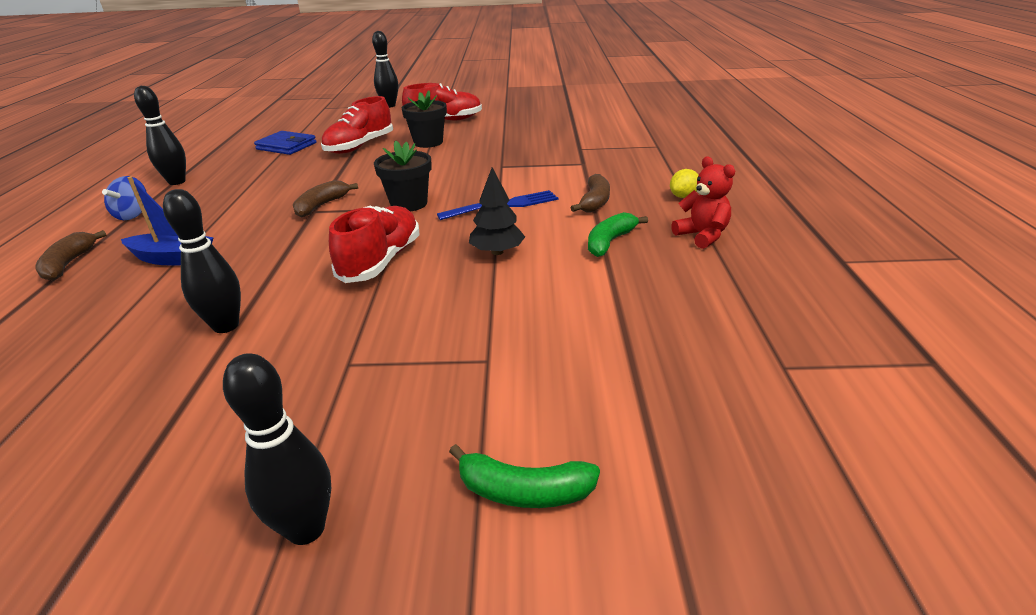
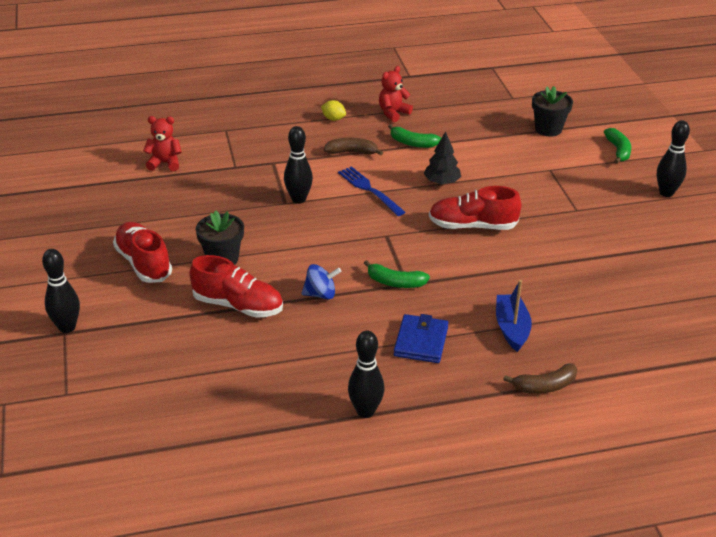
camera: 105 degrees left, 5 degrees up
(133, 215) = (450, 400): blue spinning top -> blue spinning top (320, 294)
(226, 326) = (571, 264): black bowling pin -> black bowling pin (298, 199)
(287, 146) = (240, 367): blue wallet -> blue wallet (421, 341)
(321, 206) = (395, 282): brown banana -> green banana
(409, 204) = (378, 235): black flower pot -> black flower pot (548, 129)
(595, 125) = (165, 163): none -> red teddy bear

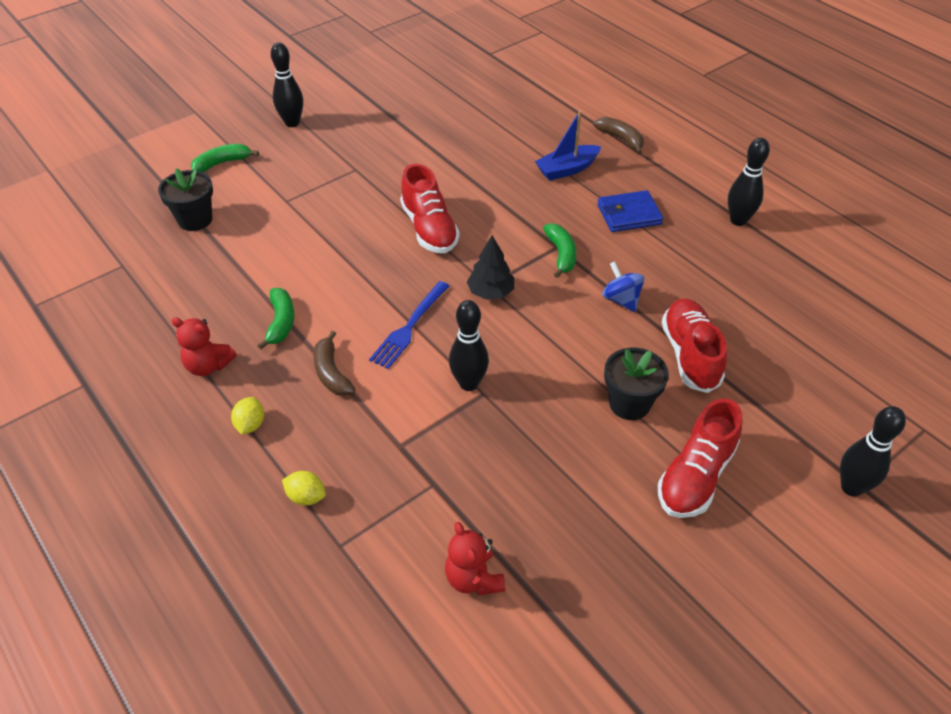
camera: 115 degrees left, 10 degrees up
(266, 126) = (306, 497): none -> yellow lemon
(442, 182) = (358, 273): black tree -> black tree (490, 292)

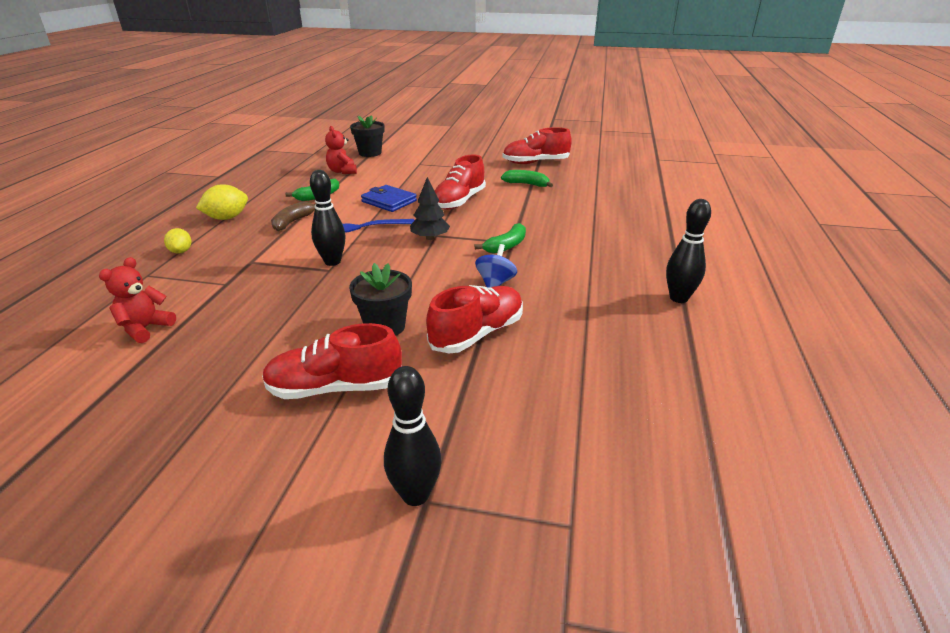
camera: 50 degrees right, 15 degrees down
(208, 366) = (262, 193): red teddy bear -> red teddy bear (342, 171)
(222, 163) = (423, 143): green banana -> green banana (526, 184)
(250, 425) = (227, 218): yellow lemon -> yellow lemon, size x1.58
(292, 123) = (484, 143): black bowling pin -> none
(397, 125) = (535, 162): none -> red shoe
(567, 169) = (597, 217): blue boat -> none
(621, 139) = (670, 222): brown banana -> none
(629, 214) = (594, 253): blue wallet -> blue wallet (389, 201)

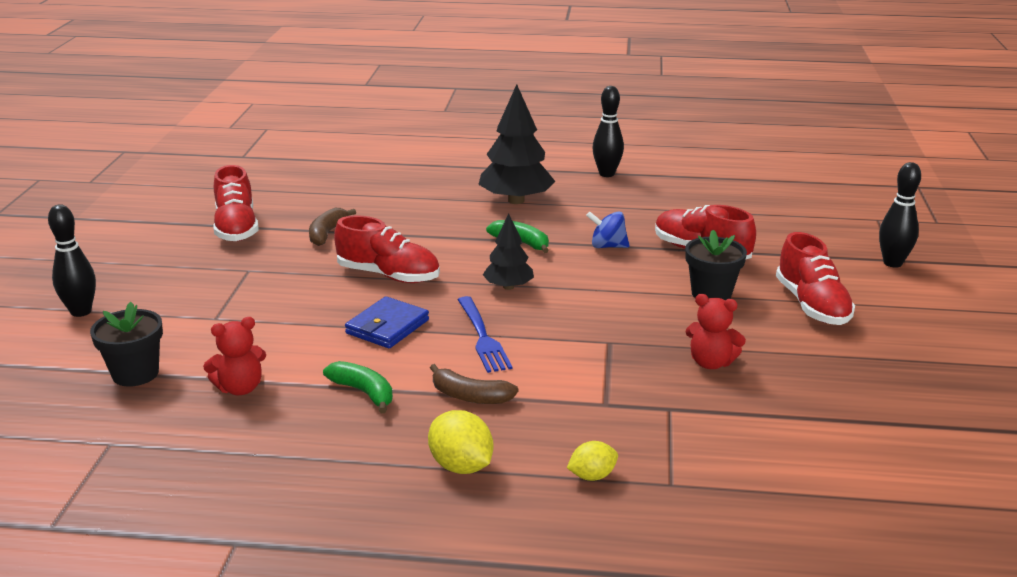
camera: 95 degrees left, 5 degrees down
(145, 328) = (788, 437): red teddy bear -> red teddy bear (711, 363)
(332, 262) = (588, 342): black bowling pin -> black bowling pin (81, 312)
(526, 184) = (327, 233): green banana -> brown banana
(595, 247) = (516, 200): none -> black tree

